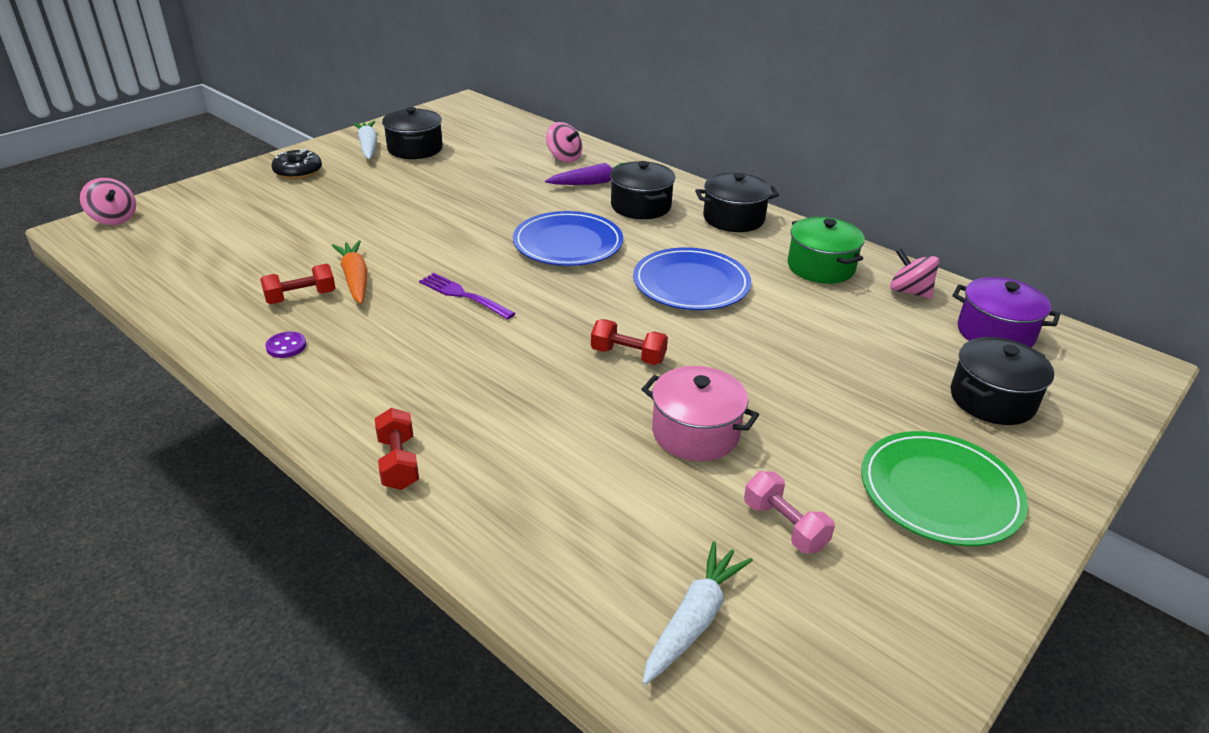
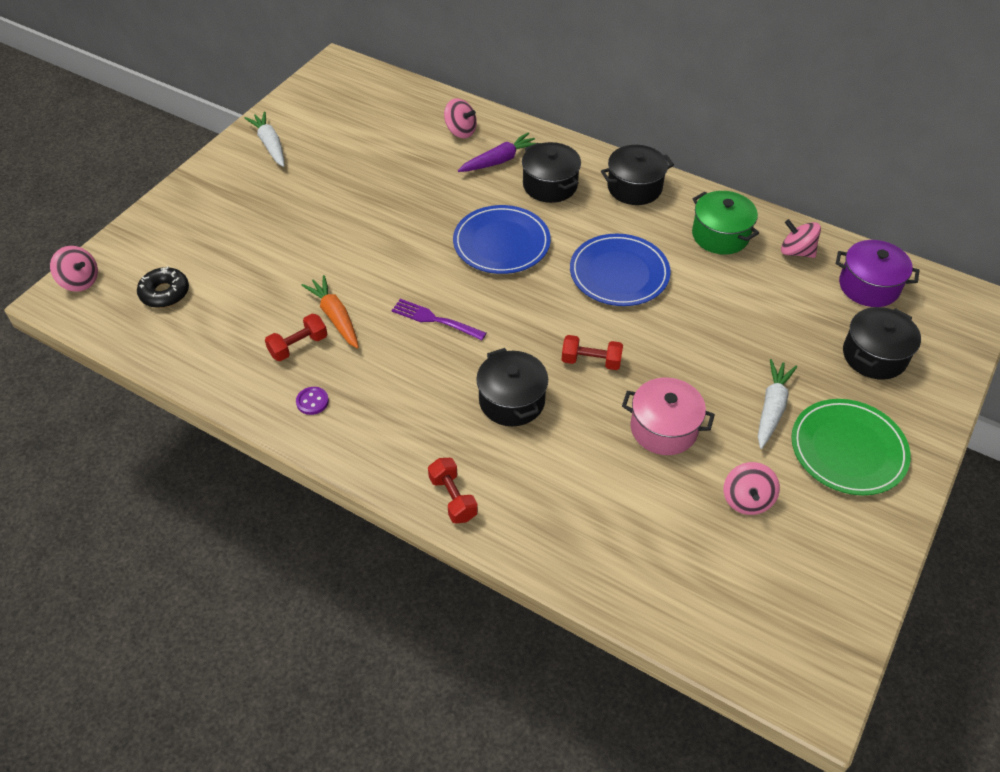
camera: 10 degrees left, 15 degrees up
(298, 171) = (219, 190): black donut -> black donut (165, 293)
(415, 149) = (316, 141): black pot -> black pot (512, 401)
(694, 620) = (704, 586): white carrot -> white carrot (772, 408)
(784, 526) = (747, 499): pink dumbbell -> pink spinning top

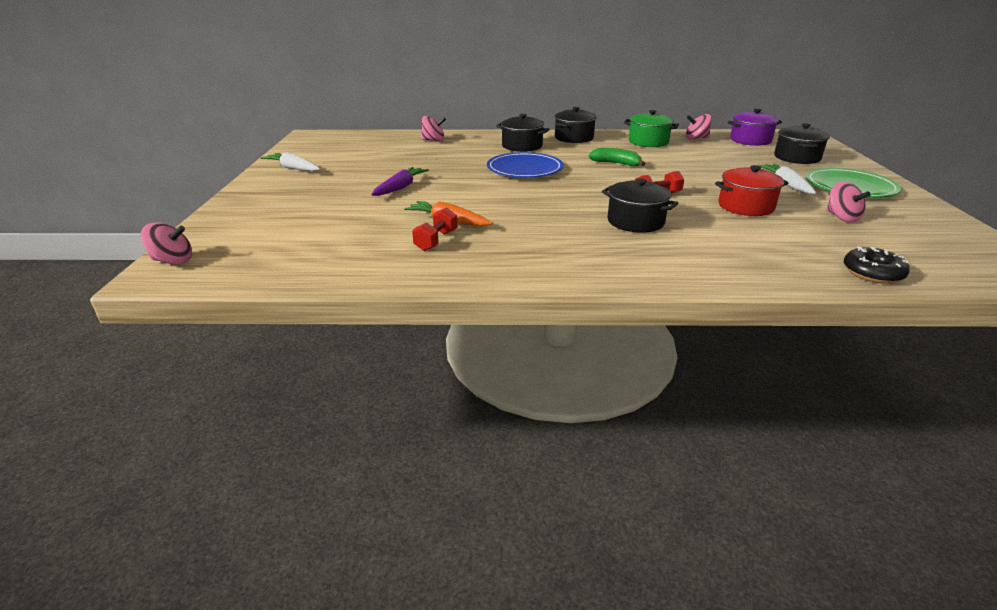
camera: 30 degrees left, 20 degrees down
(165, 293) = (274, 246): black donut -> black donut (872, 273)
(312, 401) = (487, 262): purple button -> none
(435, 320) = (527, 205): purple fork -> none
(453, 498) = (671, 273): red dumbbell -> none
(499, 160) = (476, 144): purple carrot -> purple carrot (400, 188)
(619, 273) = (616, 163): blue plate -> green banana
(663, 428) = (746, 206): pink pot -> red pot

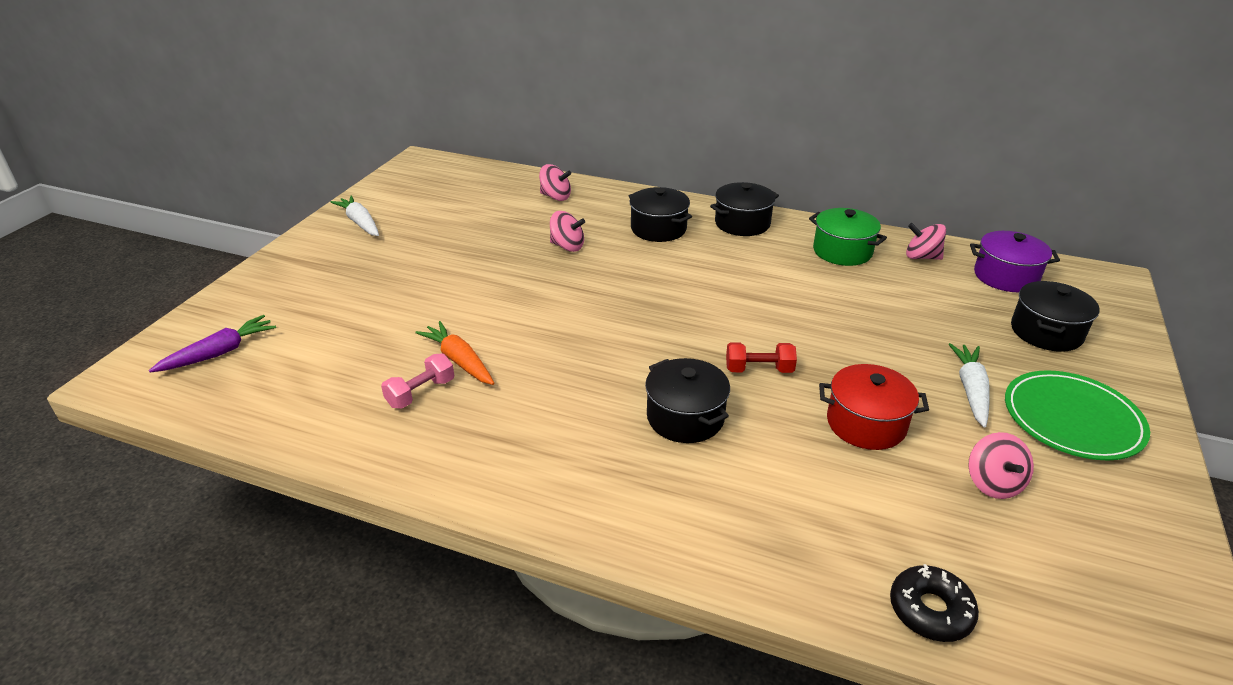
camera: 20 degrees right, 5 degrees up
(173, 261) = (146, 359): pink spinning top -> pink spinning top (567, 246)
(400, 188) = (450, 284): purple carrot -> purple carrot (219, 353)
(436, 240) = (421, 393): red dumbbell -> pink dumbbell
(524, 169) = (625, 278): blue plate -> none
(616, 163) = (756, 291): green banana -> none

